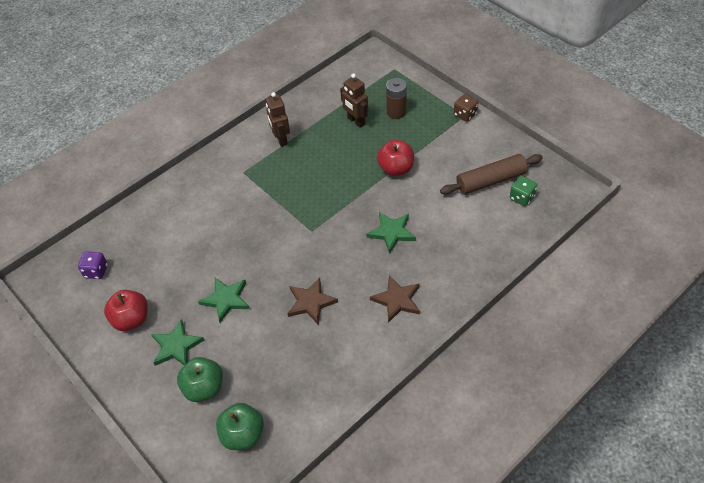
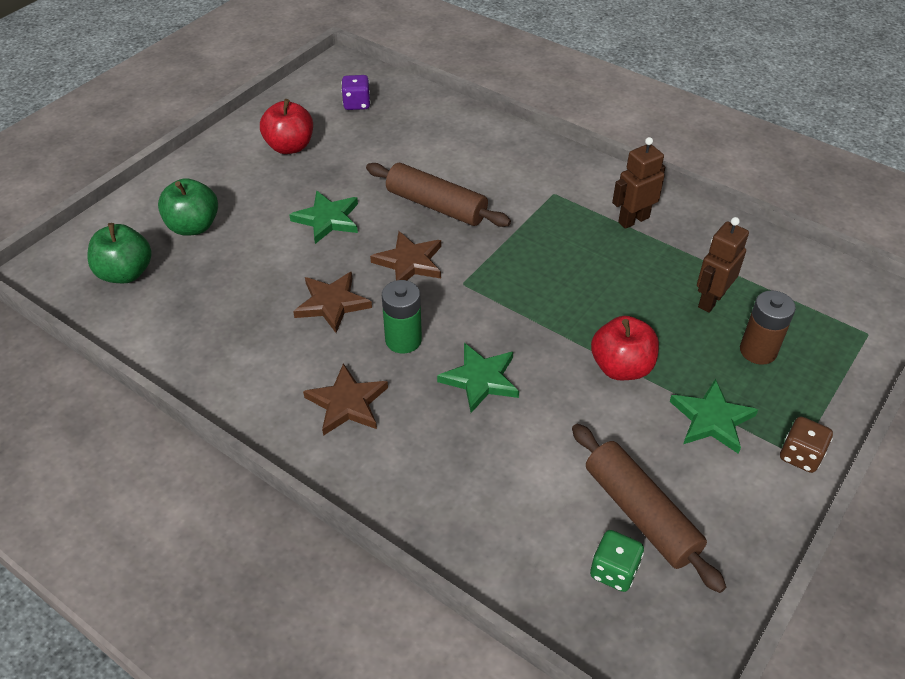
camera: 75 degrees right, 5 degrees down
(176, 346) = (253, 191): green star -> green star (712, 419)
(233, 235) = (436, 206): none -> brown rolling pin
(284, 256) = (409, 262): none -> brown star
(352, 266) = (403, 340): none -> green battery

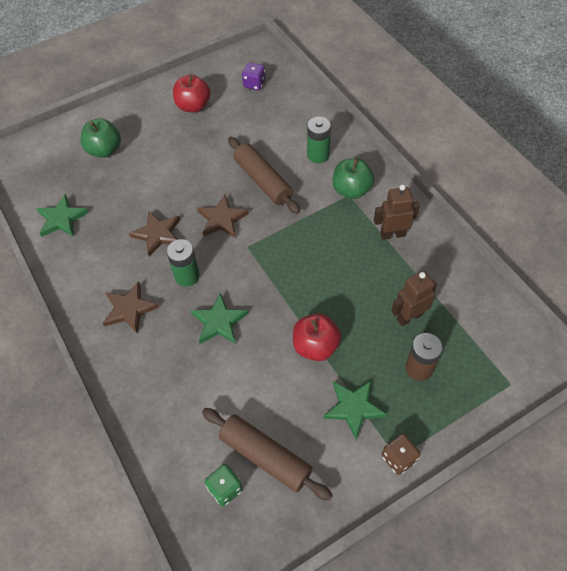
camera: 25 degrees right, 10 degrees up
(125, 273) = (50, 172): green apple -> green apple (351, 190)
(327, 219) = (188, 170): green star -> green star (62, 219)
(488, 160) = (318, 155): none -> green battery
(640, 513) = (265, 456): brown rolling pin -> brown rolling pin turned 45 degrees counterclockwise

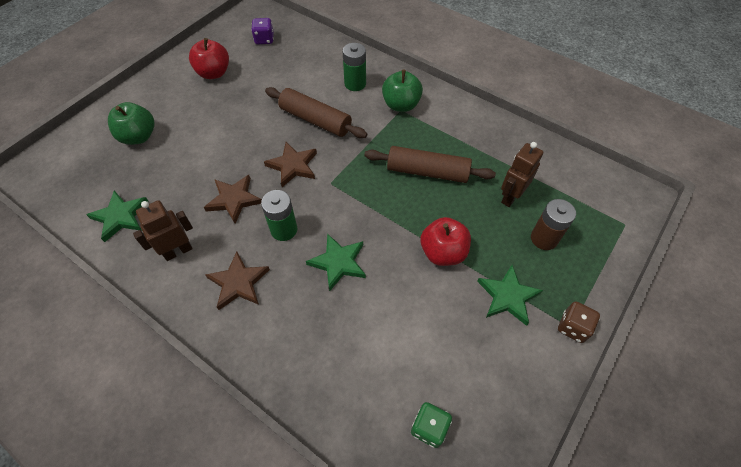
camera: 25 degrees left, 0 degrees up
(265, 456) = (451, 377): brown rolling pin -> brown rolling pin (427, 172)
(392, 234) = (457, 131): brown robot -> brown robot (178, 251)

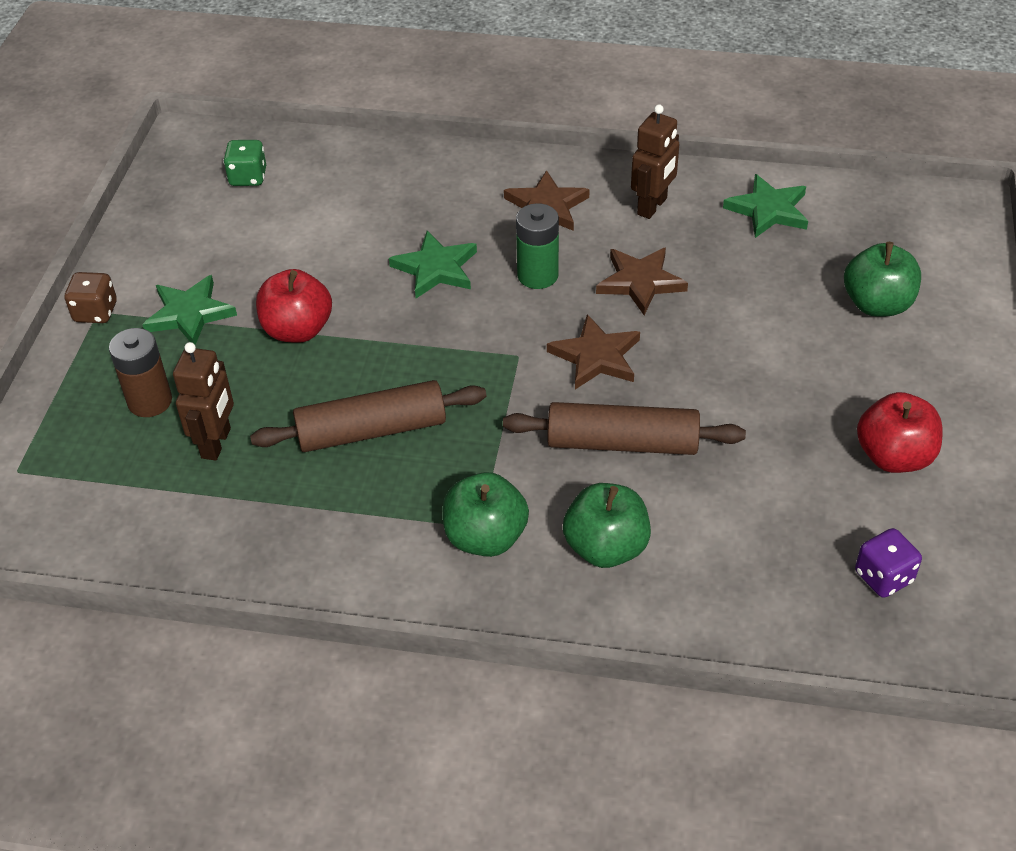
camera: 155 degrees right, 10 degrees down
(355, 84) = (606, 547): green battery -> green apple

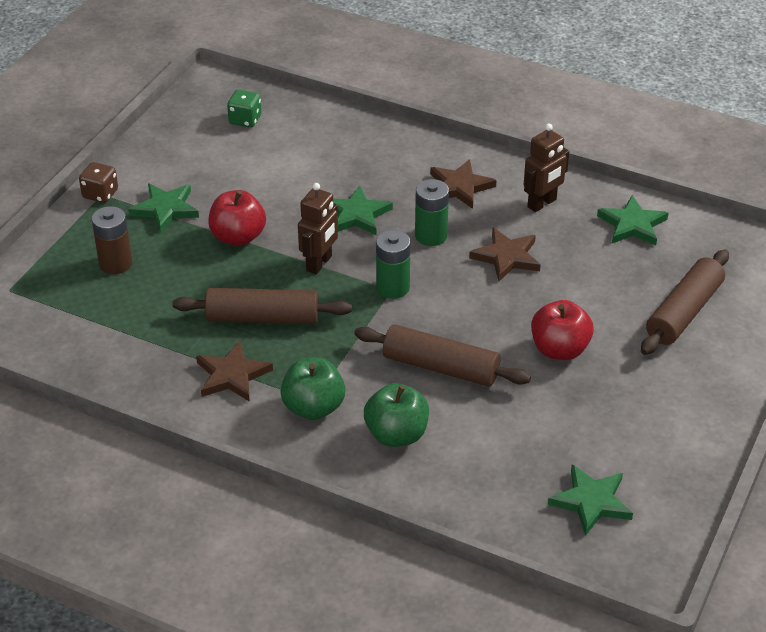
camera: 15 degrees right, 5 degrees down
(216, 443) = (151, 302): brown robot -> brown robot (319, 263)
(519, 352) = (393, 287): none -> green battery
(596, 356) = (449, 303): brown star -> brown star (232, 375)
(877, 304) = (684, 312): green apple -> brown rolling pin
(883, 577) = (591, 502): purple dice -> green star
(894, 456) = (641, 423): red apple -> red apple (559, 349)

